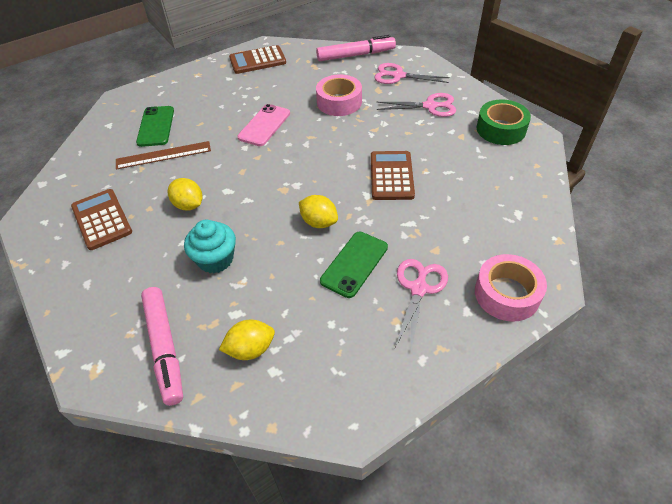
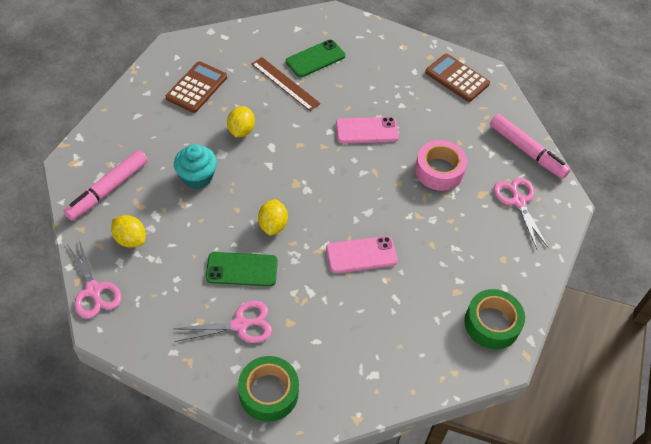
camera: 55 degrees right, 5 degrees up
(391, 176) = (361, 255): brown calculator -> pink phone
(430, 106) = (486, 248): pink scissors -> pink scissors (93, 290)
(507, 294) = (268, 392): pink tape -> green tape

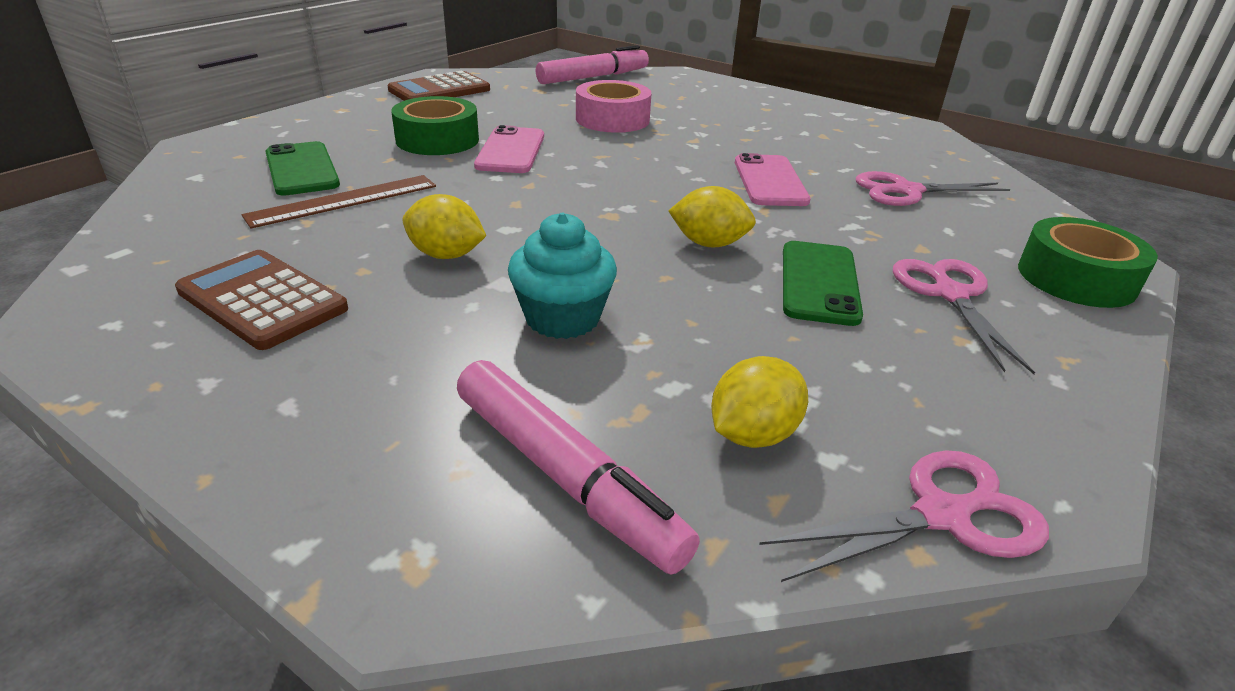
camera: 80 degrees left, 20 degrees down
(492, 323) = (867, 125): green tape -> green tape (437, 140)
(518, 201) = (675, 91): pink scissors -> pink scissors (906, 191)

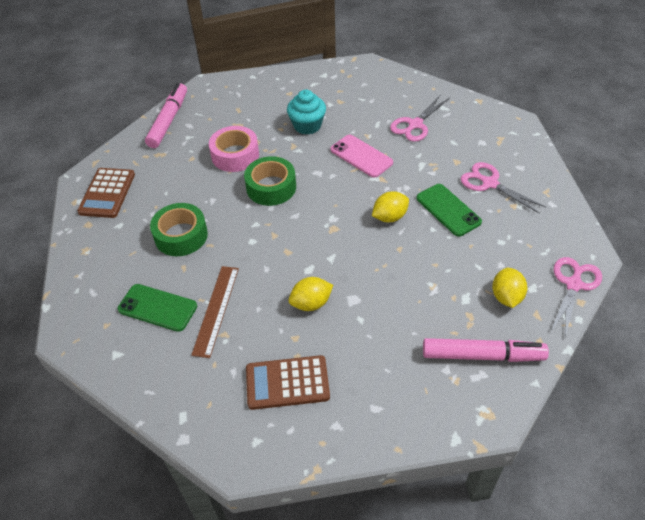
camera: 40 degrees left, 15 degrees up
(510, 151) = (228, 217): pink phone -> none
(562, 318) = (396, 298): turquoise cupcake -> turquoise cupcake (307, 125)
(1076, 278) = (514, 143): green tape -> green tape (271, 187)

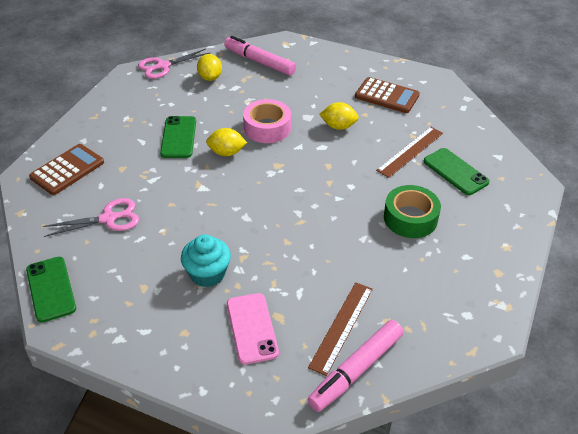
camera: 150 degrees left, 5 degrees down
(107, 193) = (468, 299): brown calculator -> brown calculator (67, 170)
(192, 137) = (341, 327): none -> brown ruler
(235, 155) = (309, 276): pink tape -> pink tape (267, 128)
(271, 187) = (300, 223): green tape -> none
(361, 156) = (192, 212): pink phone -> pink phone (252, 328)
(394, 76) = (51, 289): none -> green phone
(489, 183) = (123, 140): pink scissors -> none
(506, 297) = (210, 77): yellow lemon -> yellow lemon turned 45 degrees counterclockwise

